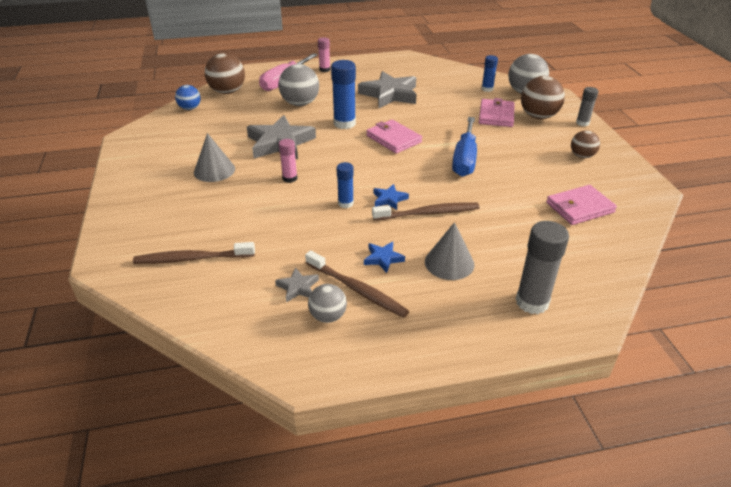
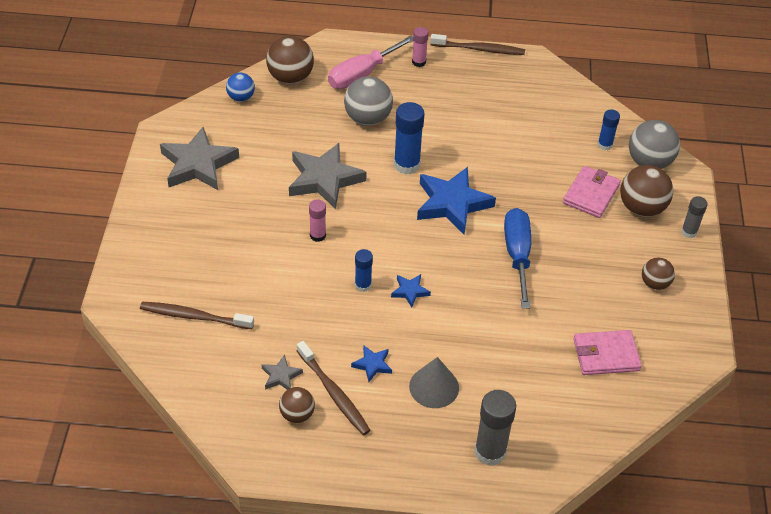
camera: 15 degrees right, 10 degrees up
(214, 170) = (243, 204): grey cone -> none
(328, 316) = (297, 414): grey ball -> brown ball
(390, 94) = (480, 126): grey star -> grey star (198, 164)
(393, 139) = (452, 203): pink wallet -> blue star
(428, 213) = (442, 320): brown toothbrush -> brown toothbrush (479, 49)
(464, 159) = (517, 255): blue screwdriver -> blue screwdriver turned 150 degrees clockwise

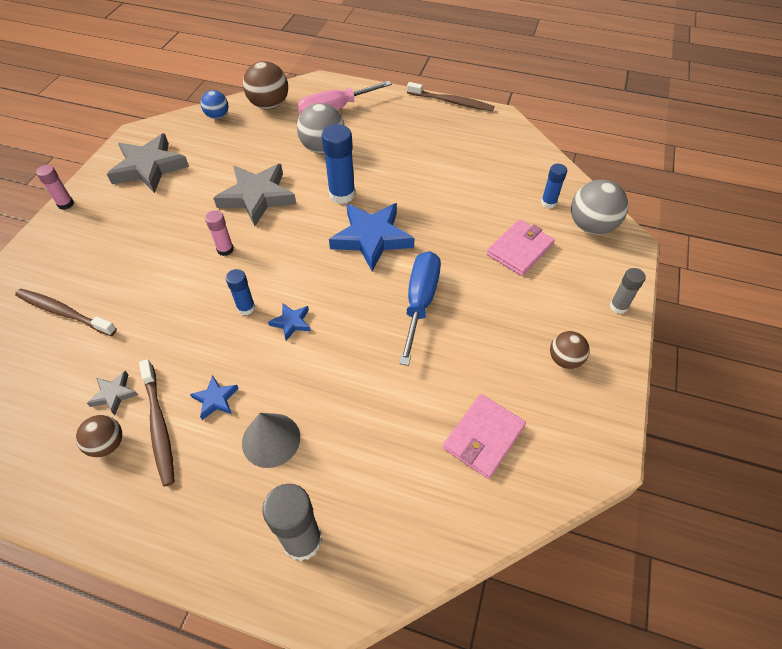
camera: 15 degrees right, 5 degrees up
(419, 62) = (391, 106): pink glue stick -> pink glue stick (65, 204)
(606, 355) = (483, 437): pink wallet -> pink wallet turned 60 degrees counterclockwise
(641, 208) = (571, 272): brown ball -> none

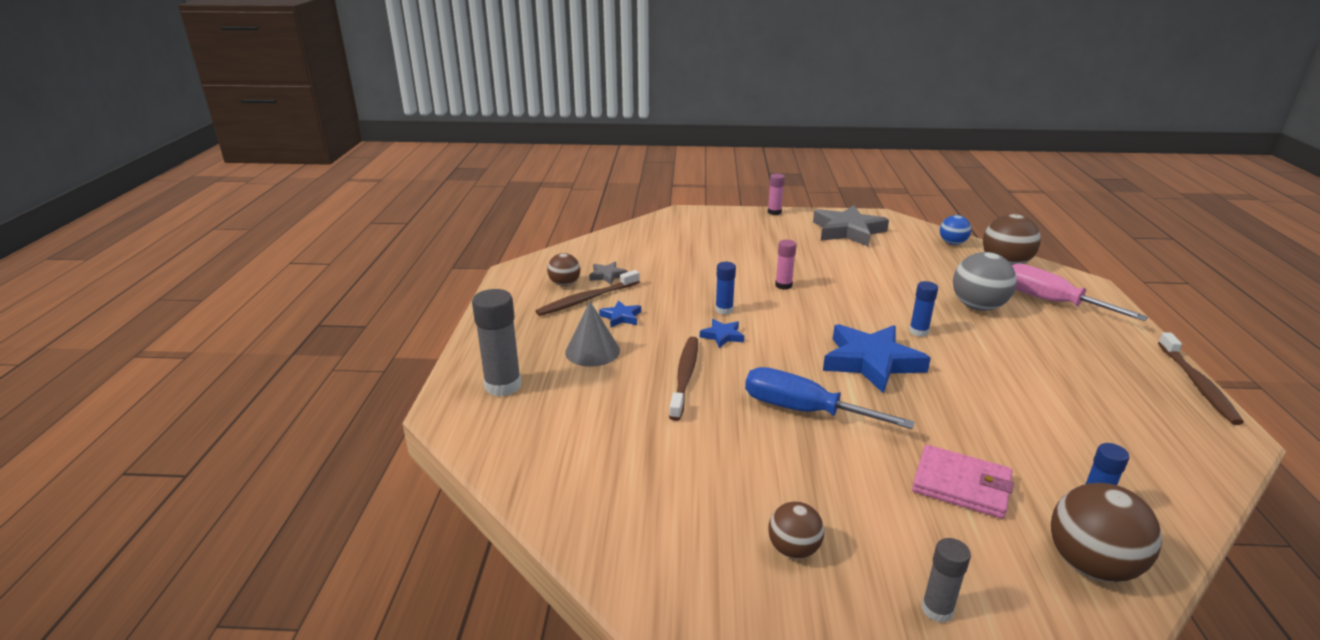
camera: 75 degrees right, 25 degrees down
(64, 312) = (670, 239): brown toothbrush -> brown toothbrush (685, 376)
(257, 197) = (864, 286): grey star -> none
(342, 194) = (918, 331): blue glue stick -> blue glue stick, size x0.58
(420, 302) = (804, 410): blue screwdriver -> blue screwdriver turned 150 degrees counterclockwise
(483, 437) = (643, 484): pink wallet -> none
(591, 226) = (1090, 565): grey ball -> brown ball

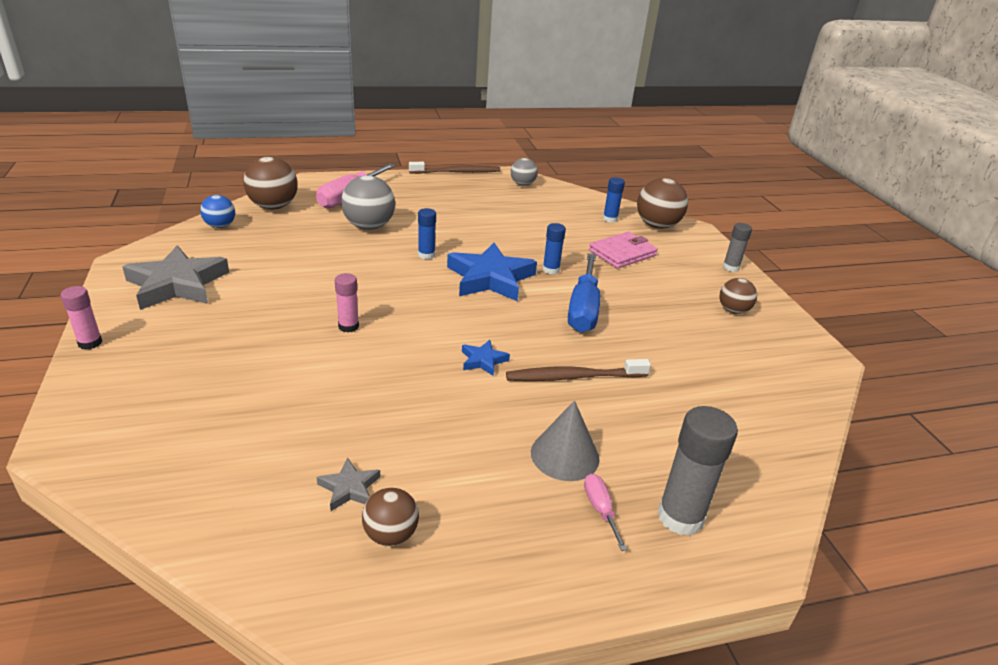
camera: 110 degrees left, 5 degrees up
(534, 354) = (600, 509): none -> pink screwdriver
(586, 299) = (435, 493): brown toothbrush -> none
(621, 317) = (473, 446): blue star -> none
(724, 310) = (423, 364): blue glue stick -> blue glue stick (551, 270)
(961, 485) = (622, 253): pink wallet -> pink wallet turned 45 degrees clockwise
(1192, 440) = (522, 184): none -> grey ball

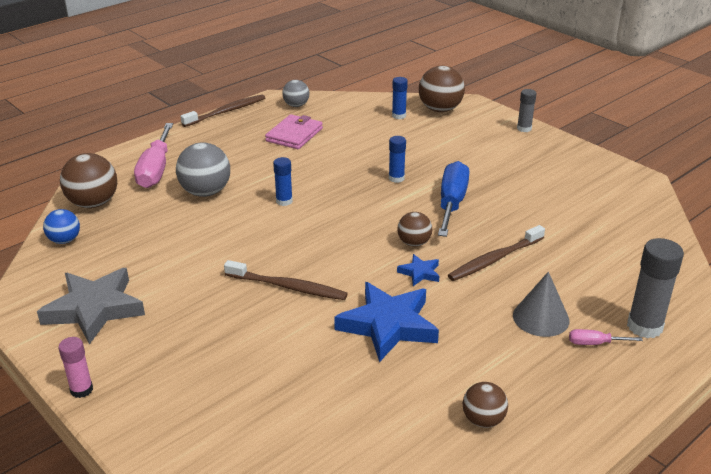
camera: 25 degrees left, 0 degrees up
(348, 326) = (288, 287): pink glue stick -> brown toothbrush
(349, 488) = (423, 404): grey star -> none
(490, 278) = (357, 203): blue star -> blue star (388, 325)
(583, 309) = (452, 203): blue screwdriver -> blue screwdriver turned 150 degrees counterclockwise
(600, 509) = (595, 343): pink screwdriver -> pink screwdriver turned 45 degrees counterclockwise
(622, 253) = (436, 144): pink wallet -> pink wallet (294, 135)
(733, 310) = (555, 164): brown ball -> brown ball (414, 243)

